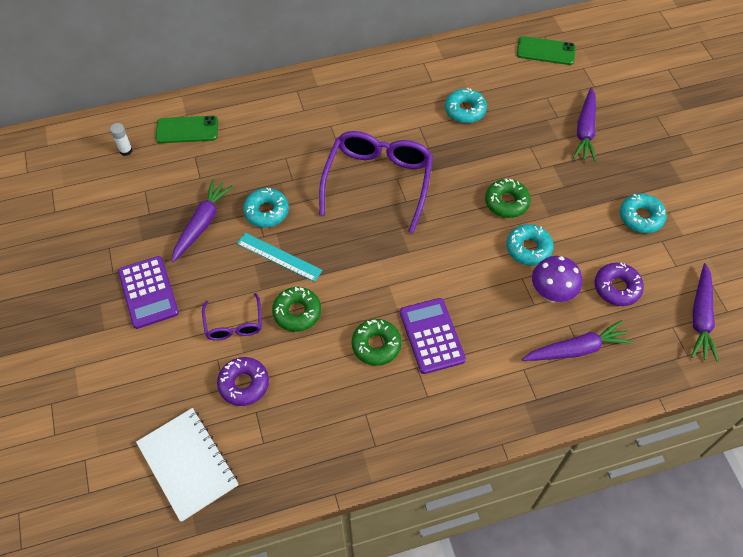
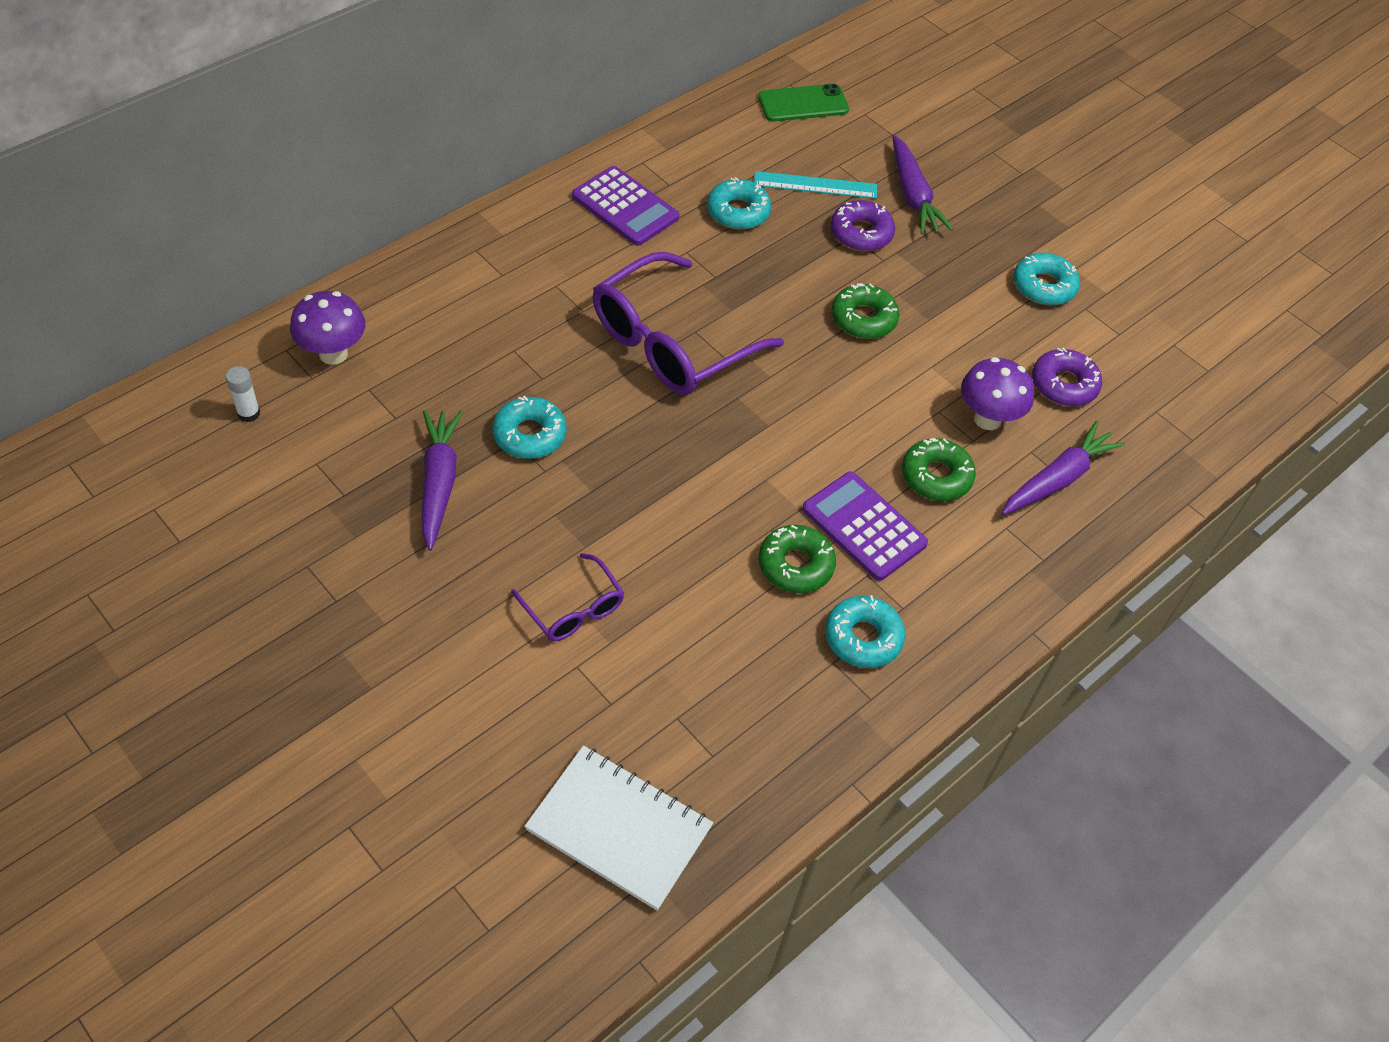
camera: 30 degrees left, 5 degrees down
(148, 292) = (411, 609): purple calculator -> purple calculator (625, 207)
(187, 130) = (333, 354): green phone -> purple mushroom
(244, 384) = (637, 686): purple donut -> purple donut (861, 233)
(279, 257) = (586, 492): turquoise ruler -> turquoise ruler (815, 185)
(297, 312) = (657, 560): green donut -> green donut (936, 476)
(378, 181) = (671, 343): purple glasses -> purple glasses turned 120 degrees counterclockwise
(528, 248) = (926, 370): turquoise donut -> turquoise donut (863, 638)
(700, 317) = (1182, 388): purple carrot -> none

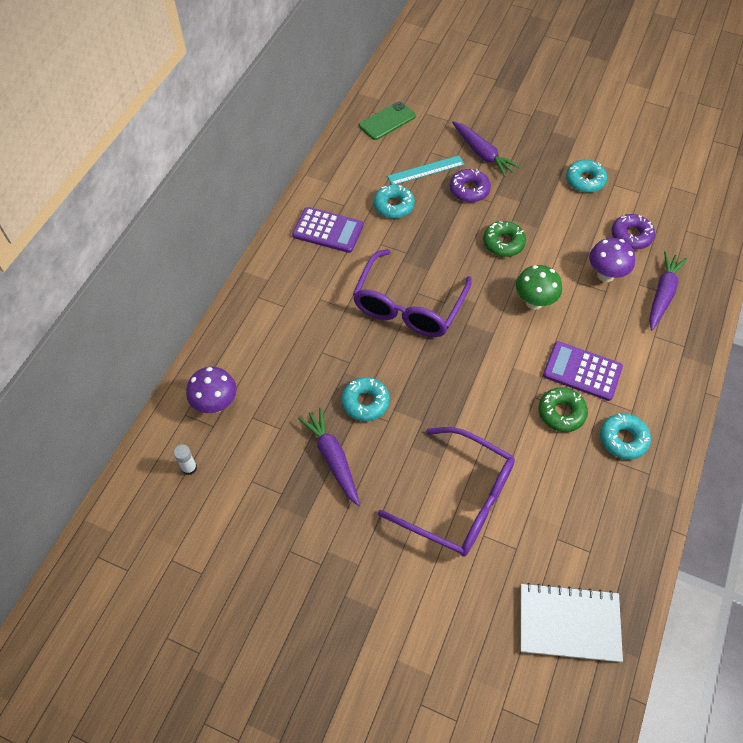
camera: 20 degrees left, 5 degrees up
(573, 609) = (459, 500): purple glasses -> purple glasses, size x1.97
(855, 410) = (534, 302): none -> green mushroom
(936, 476) = (600, 322): green donut -> none

